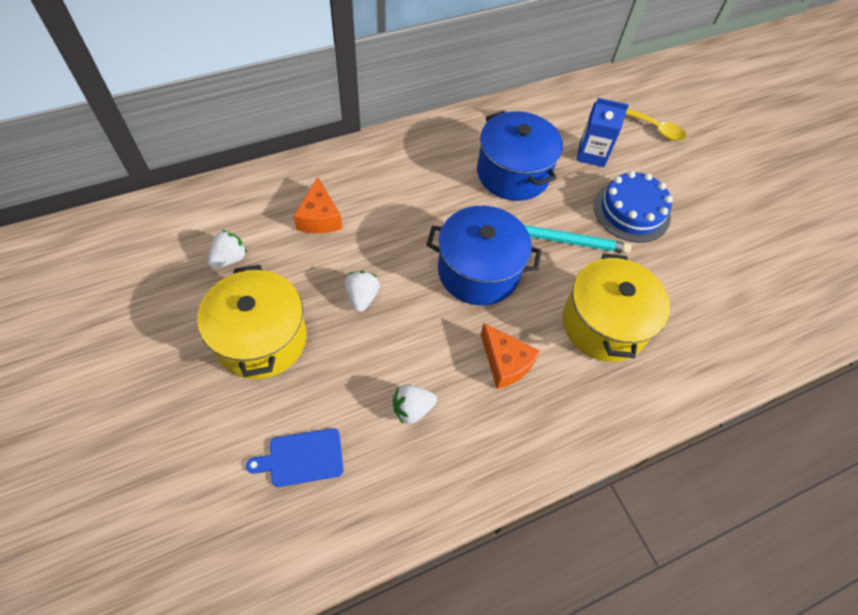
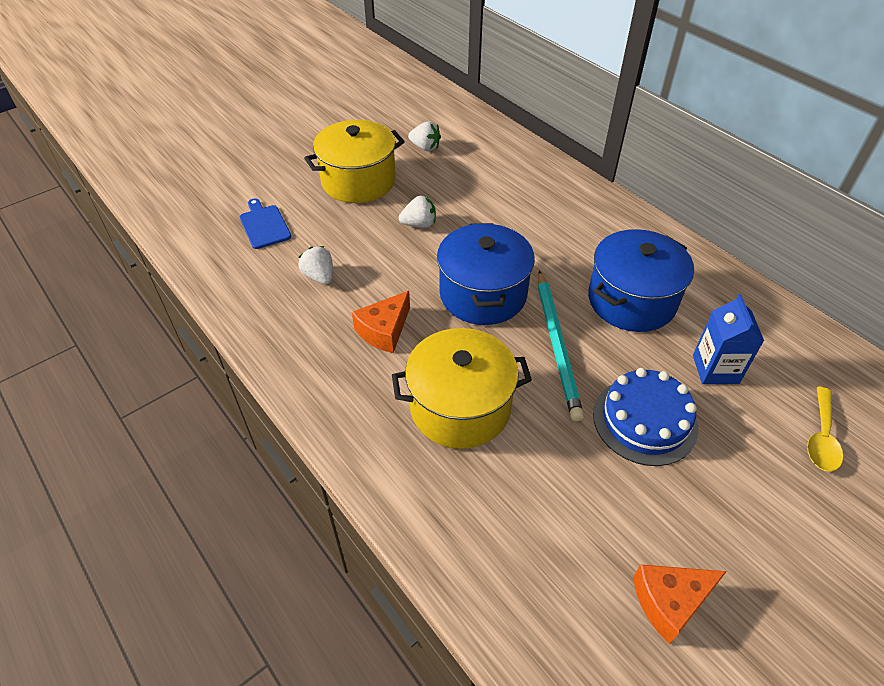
camera: 80 degrees right, 10 degrees down
(319, 217) = (491, 182): orange cheese -> orange cheese (670, 602)

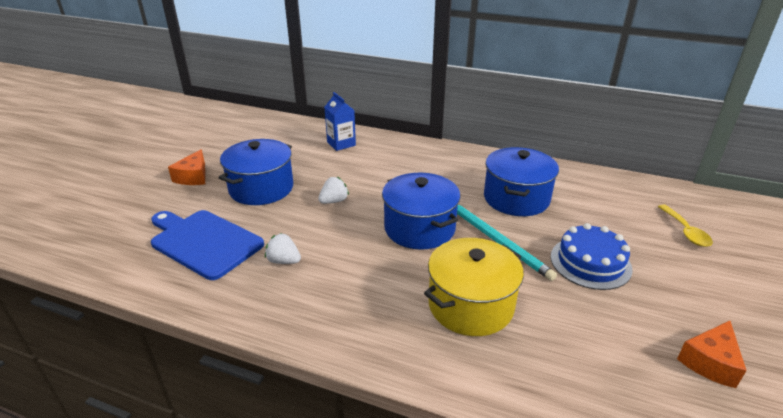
camera: 30 degrees left, 15 degrees down
(264, 225) = (203, 242): blue cutting board -> blue cutting board, size x1.90
(358, 181) = (261, 188): yellow pot -> blue pot
(384, 330) = (369, 278): orange cheese -> orange cheese (193, 177)
(425, 147) = (296, 153): white strawberry -> none
(715, 369) = (598, 218): blue carton -> blue carton (341, 144)

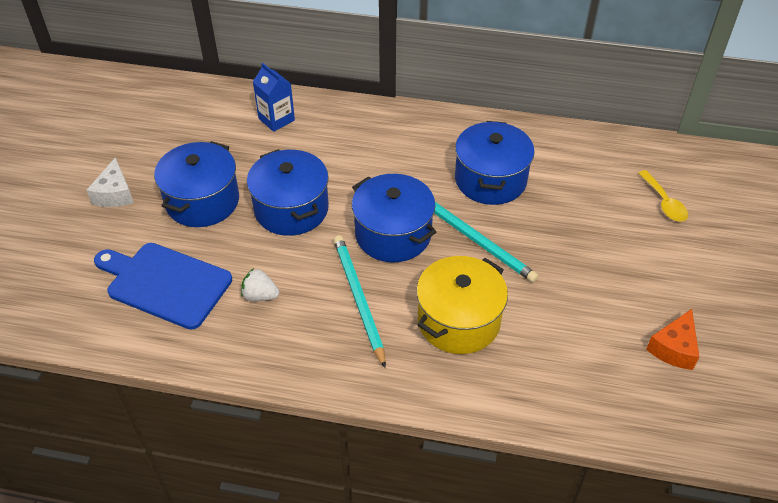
camera: 10 degrees left, 15 degrees up
(193, 177) = (114, 194): orange cheese -> white cheese
(334, 201) = (291, 209): white strawberry -> blue pot
(375, 274) = (358, 299): none -> turquoise pencil
(590, 262) = (570, 254): blue cake -> none

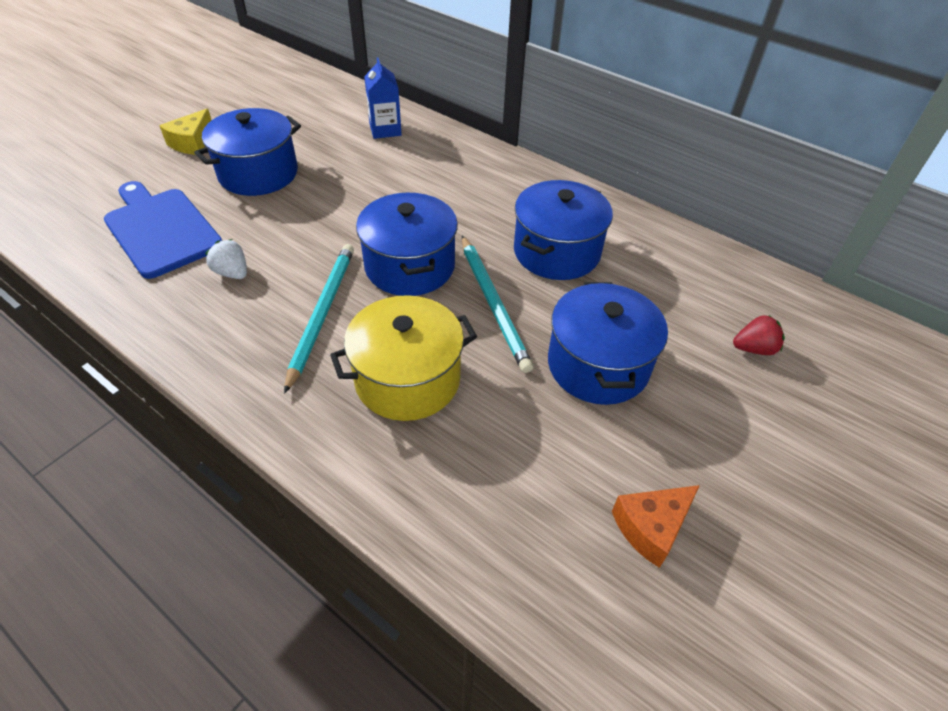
camera: 25 degrees right, 0 degrees up
(114, 194) = (192, 143): white cheese -> yellow cheese
(291, 209) = (331, 208): blue pot -> blue pot (598, 365)
(664, 202) = (754, 348): yellow spoon -> red strawberry

